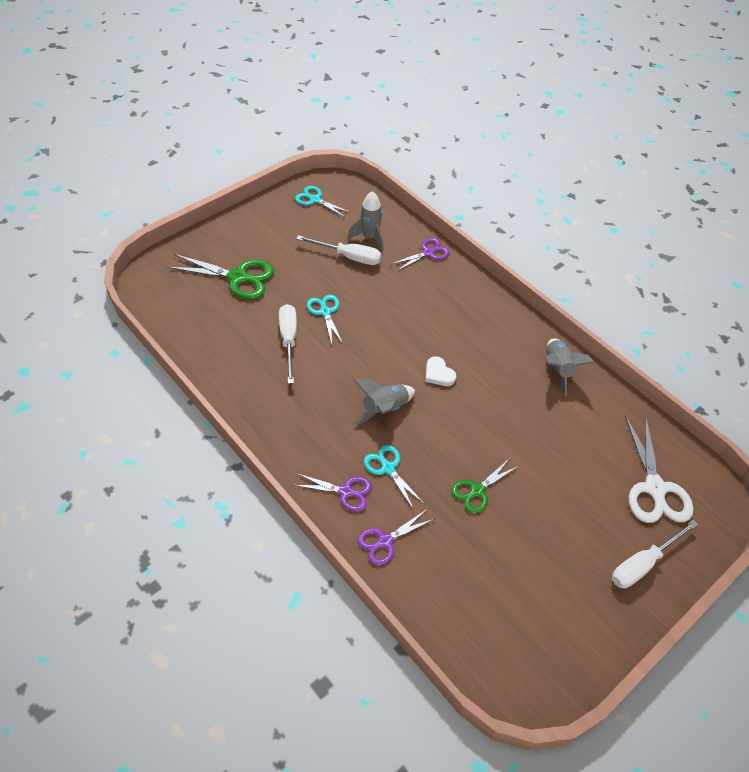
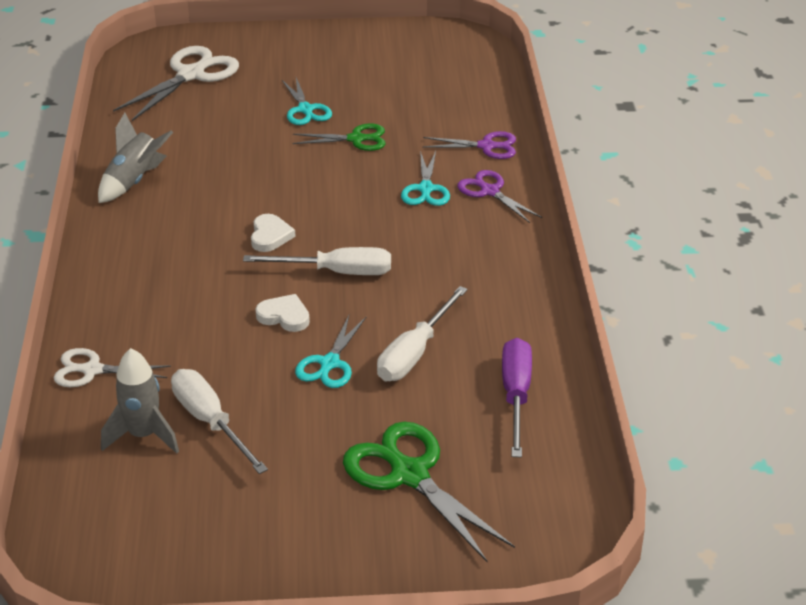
camera: 140 degrees left, 15 degrees down
(217, 342) = (516, 396): none -> purple screwdriver
(314, 199) = (149, 552): turquoise scissors -> turquoise scissors (306, 110)
(374, 326) = (284, 316): none -> white heart
(384, 409) = (373, 234): grey rocket -> none
(428, 253) = (91, 370): purple scissors -> white scissors
(642, 563) = (276, 48): white screwdriver -> white screwdriver (336, 272)

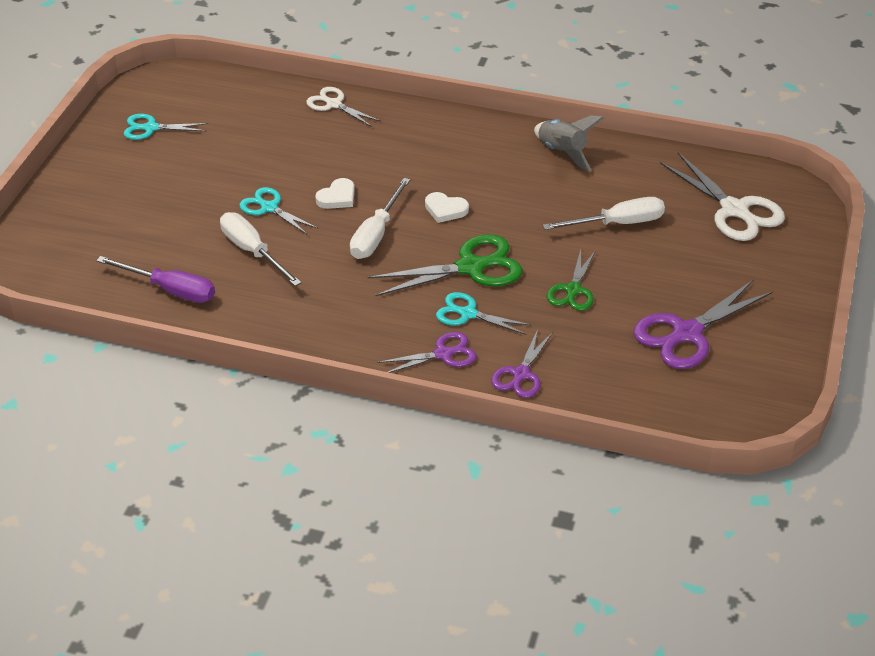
camera: 110 degrees right, 5 degrees up
(91, 370) = (333, 104): white scissors -> white scissors turned 75 degrees counterclockwise
(143, 435) = (253, 116): grey rocket -> none
(210, 422) = (246, 145): white screwdriver -> white screwdriver (618, 223)
(306, 110) = (639, 269): turquoise scissors -> turquoise scissors (150, 128)
(380, 77) = (686, 334): none -> purple scissors
(408, 473) = (134, 218): green scissors -> green scissors (472, 267)

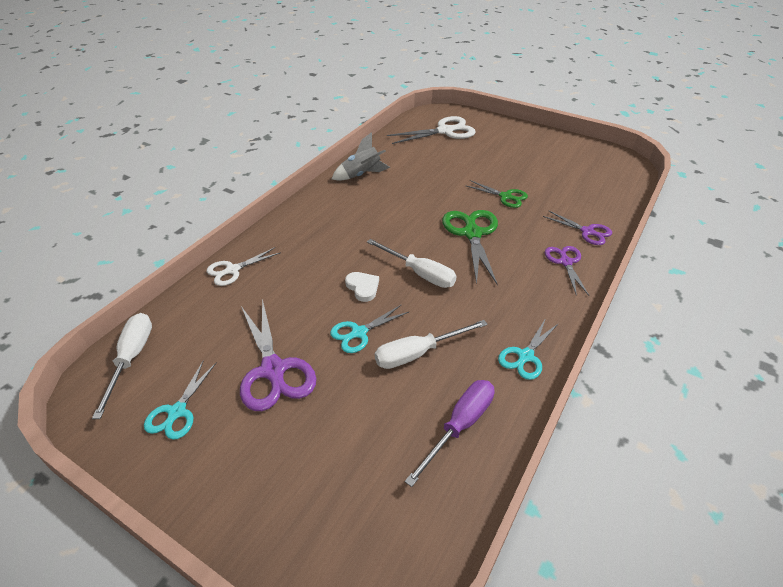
camera: 75 degrees left, 0 degrees up
(445, 209) = (402, 234): white heart -> none
(467, 313) = (522, 244): turquoise scissors -> turquoise scissors (525, 357)
(618, 223) = (444, 169): white screwdriver -> white screwdriver (132, 358)
(686, 334) = (552, 166): purple scissors -> purple scissors (273, 371)

